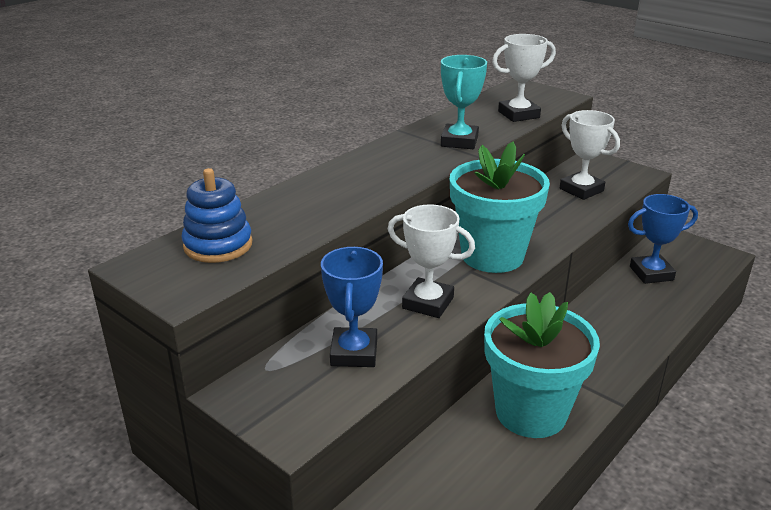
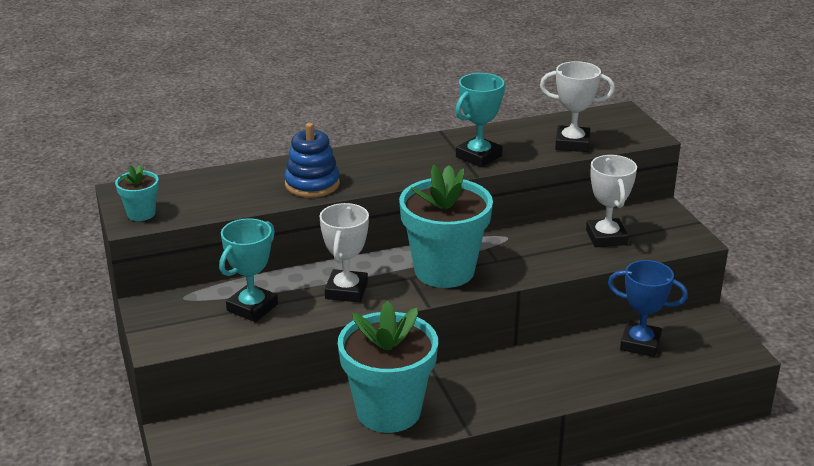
camera: 30 degrees right, 0 degrees up
(184, 284) = (141, 213): none -> turquoise flower pot
(218, 245) = (190, 192): blue stacking toy -> blue stacking toy (312, 184)
(354, 353) = (252, 307): blue trophy -> turquoise trophy
(428, 303) = (346, 291): white trophy -> white trophy turned 45 degrees clockwise

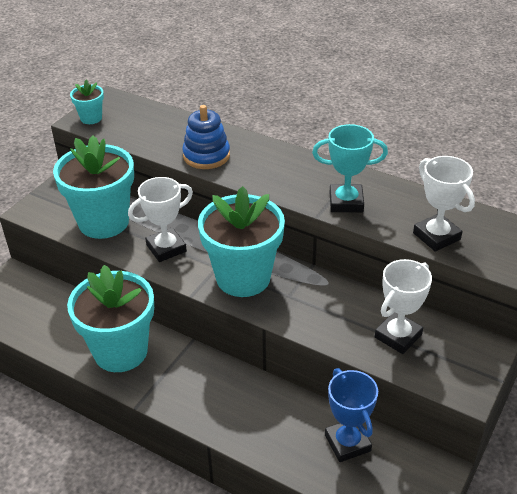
camera: 50 degrees right, 10 degrees up
(252, 307) = (104, 222): turquoise trophy -> turquoise flower pot

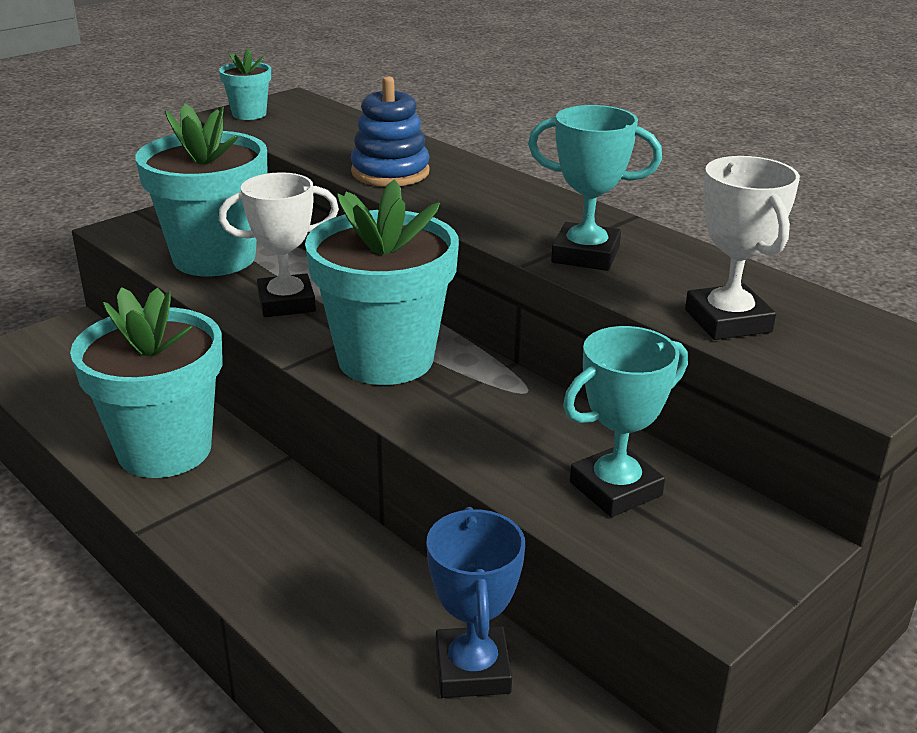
camera: 15 degrees right, 10 degrees down
(398, 336) = (615, 489): white trophy -> turquoise trophy

